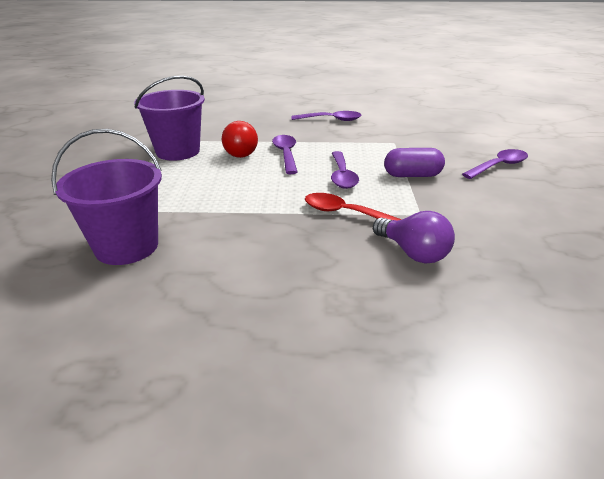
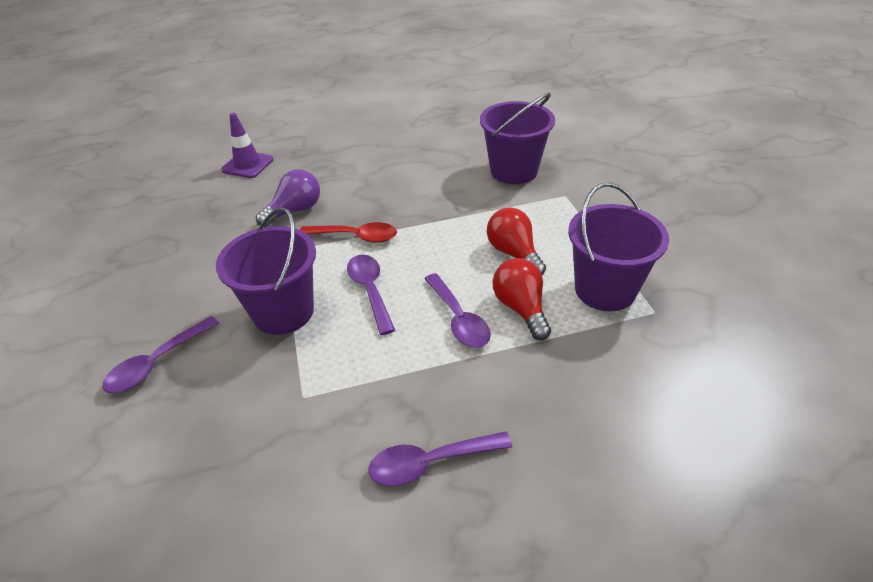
camera: 165 degrees right, 10 degrees up
(214, 178) = (514, 253): none -> red light bulb
(412, 175) = (283, 312): purple capsule -> purple bucket
(413, 253) = (295, 210): purple light bulb -> purple light bulb turned 105 degrees clockwise
(512, 353) = (247, 165): none -> purple traffic cone

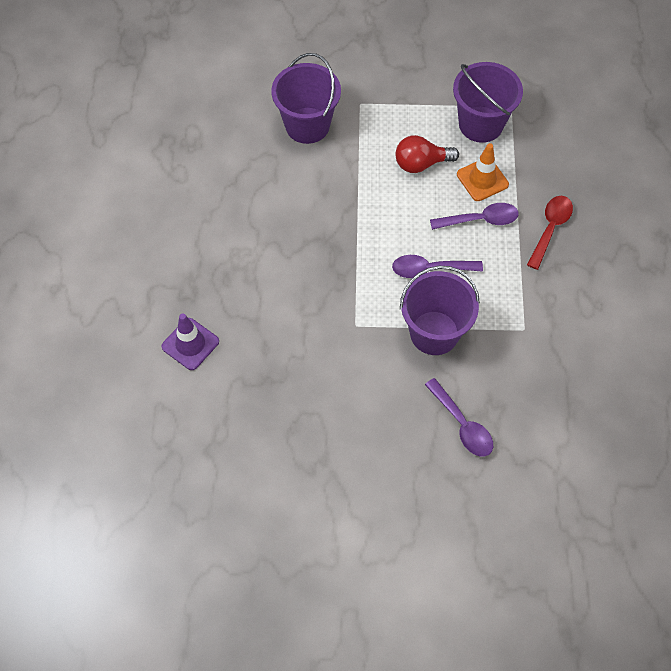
camera: 75 degrees left, 20 degrees up
(295, 210) = (296, 309): purple light bulb -> none
(356, 236) = (356, 266): red spoon -> red spoon (550, 228)
(430, 463) = (594, 267): purple spoon -> none
(521, 308) = (482, 179): red light bulb -> orange traffic cone

